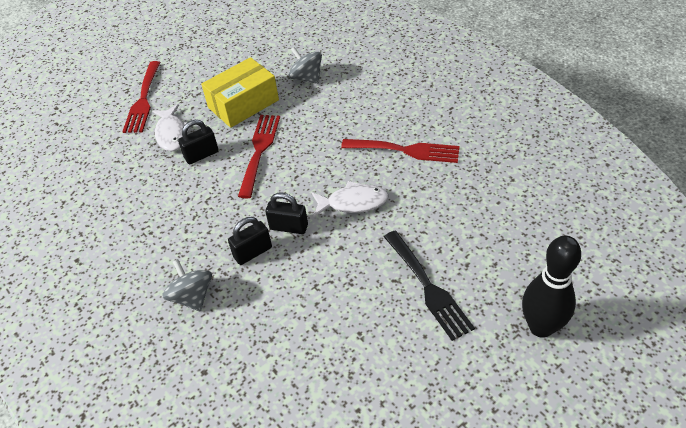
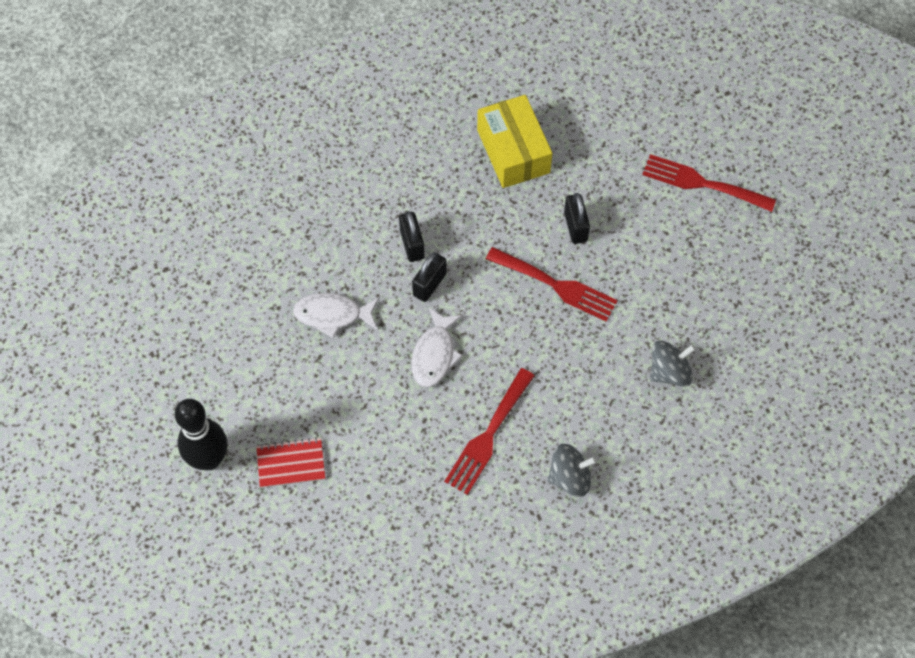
camera: 105 degrees right, 15 degrees up
(172, 134) = (625, 204): white fish -> white fish (332, 315)
(192, 296) = (383, 183): grey spinning top -> grey spinning top (570, 477)
(243, 104) = (648, 288): yellow box -> yellow box (513, 151)
(428, 287) = (297, 383): black fork -> none
(504, 263) = (291, 463): none -> red notebook

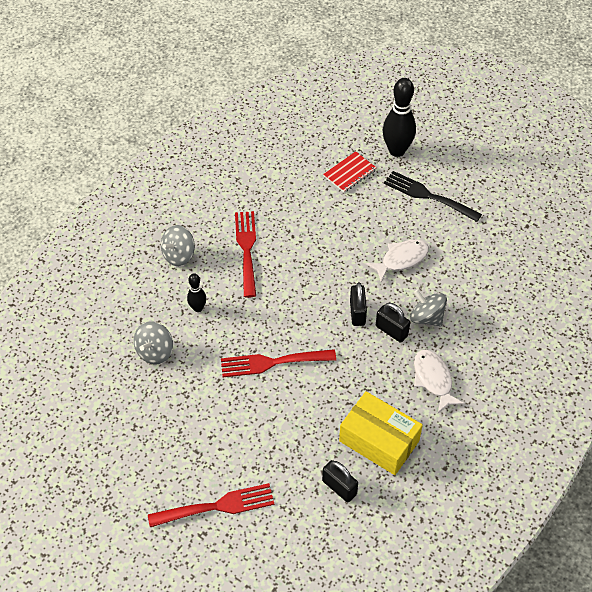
camera: 145 degrees right, 10 degrees down
(232, 374) = (428, 196): none -> black fork
(365, 236) = (426, 317): none -> grey spinning top
(435, 354) = (317, 274): white fish -> white fish (433, 379)
(575, 227) = (290, 412): black padlock -> black padlock (339, 487)
(592, 395) = (198, 308): none -> black bowling pin

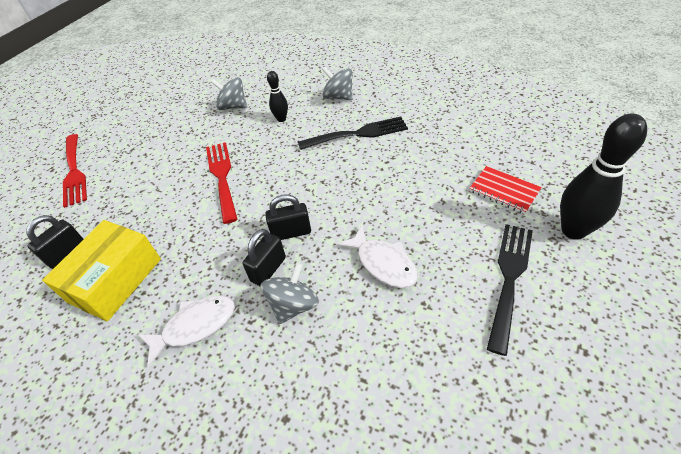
camera: 85 degrees right, 5 degrees down
(246, 249) = (358, 134): red fork -> black fork

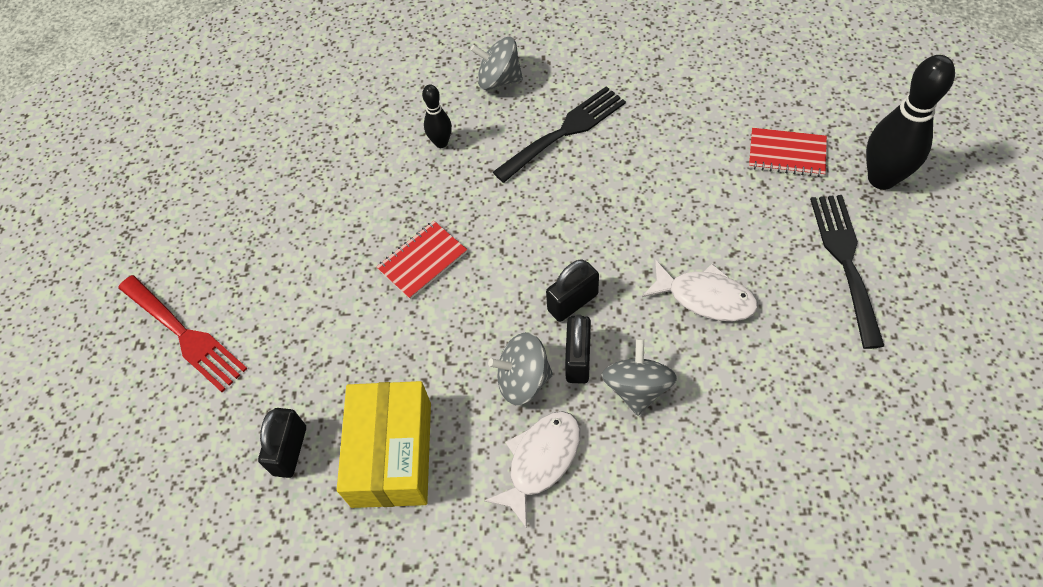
camera: 25 degrees left, 10 degrees up
(222, 177) = (422, 261): red fork -> red notebook
(233, 106) = (351, 145): grey spinning top -> grey spinning top (523, 380)

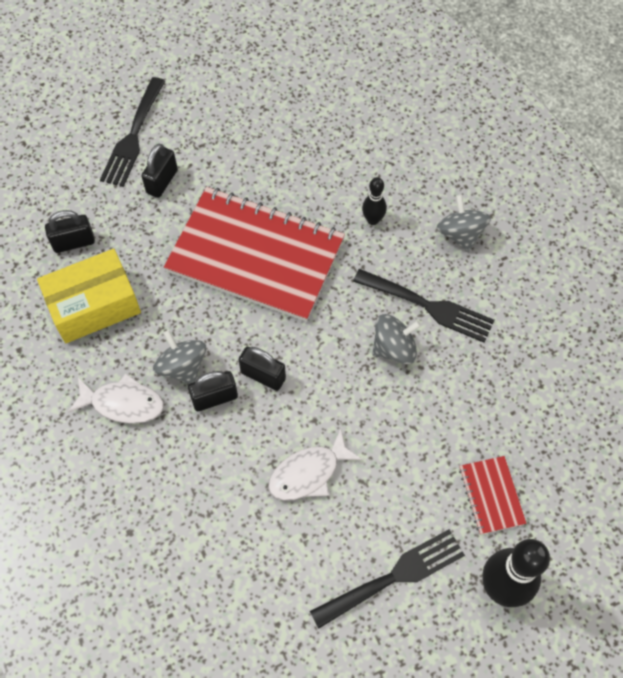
camera: 60 degrees right, 5 degrees up
(185, 335) = (133, 136): red fork -> black fork
(268, 324) = (162, 181): none -> black padlock
(422, 261) = (255, 256): red notebook -> red notebook, size x2.40
(637, 388) = (206, 449): grey spinning top -> grey spinning top (394, 348)
(705, 297) = (308, 473): white fish -> white fish turned 60 degrees clockwise

